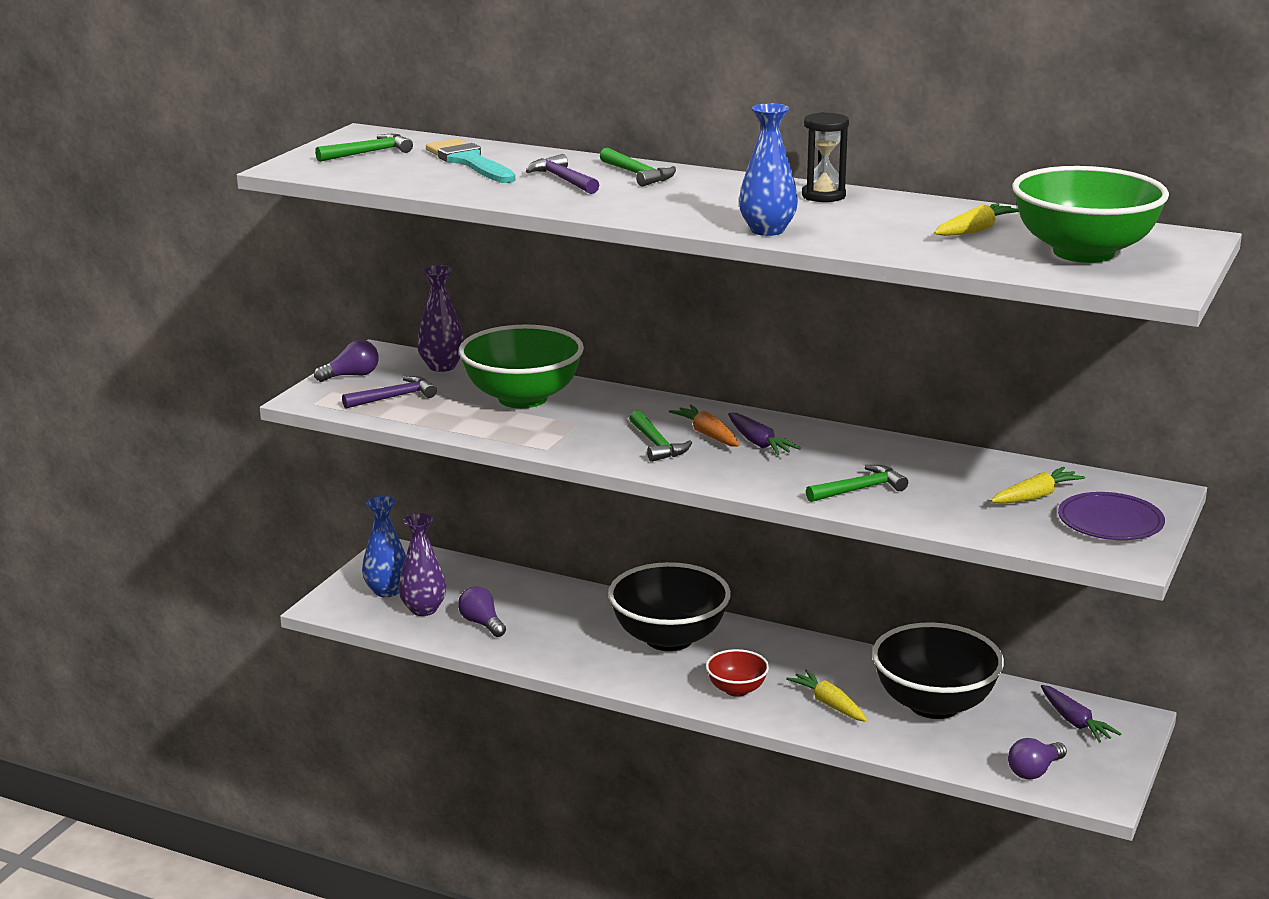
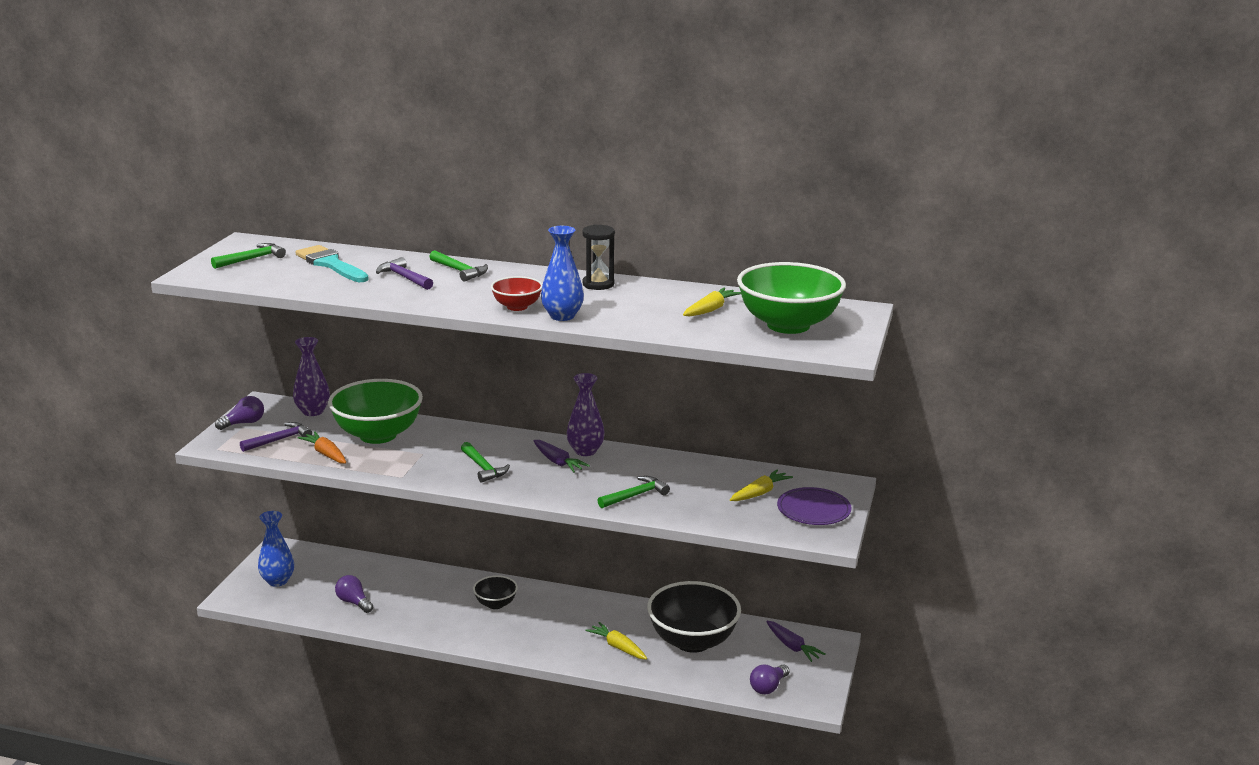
camera: 10 degrees left, 0 degrees up
(423, 609) = (308, 594): purple vase -> purple vase (585, 451)
(669, 638) = (495, 604): black bowl -> black bowl, size x0.50
(707, 435) = (520, 457): orange carrot -> orange carrot (326, 454)
(736, 689) = (550, 641): red bowl -> red bowl (517, 307)

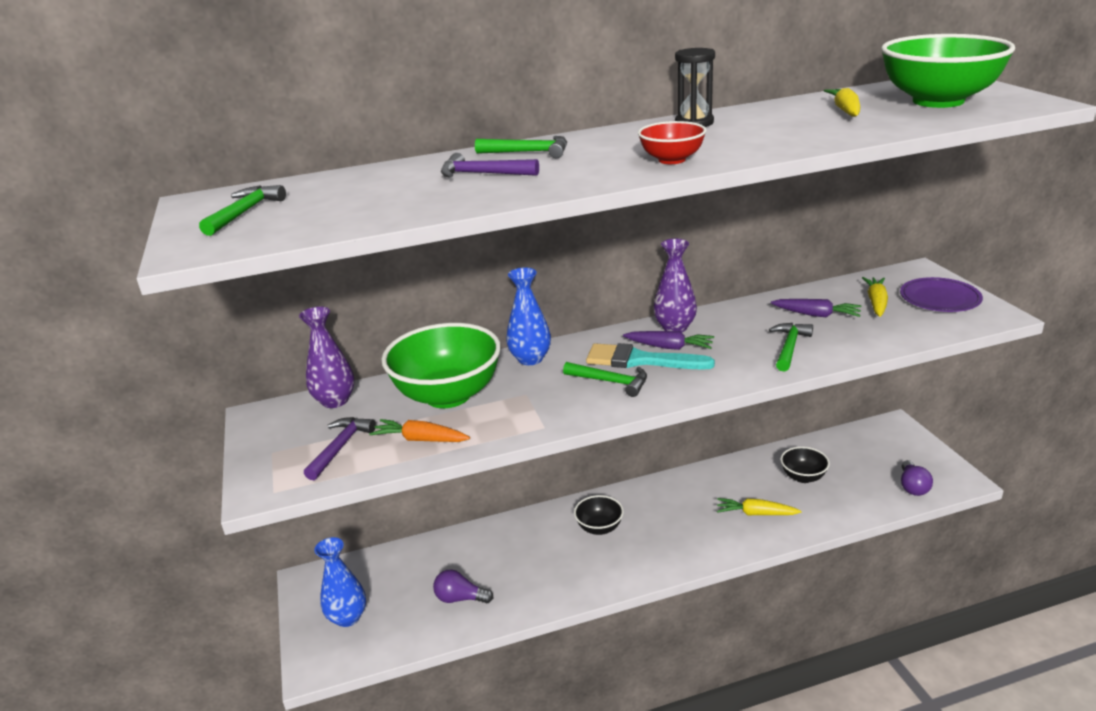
camera: 30 degrees left, 5 degrees up
(244, 423) = (267, 447): purple light bulb -> none
(330, 264) = (363, 188): turquoise brush -> turquoise brush (640, 360)
(562, 316) = (737, 153): blue vase -> blue vase (530, 359)
(692, 641) = (803, 477): black bowl -> black bowl, size x0.50
(792, 646) = (876, 443): purple carrot -> purple carrot (816, 315)

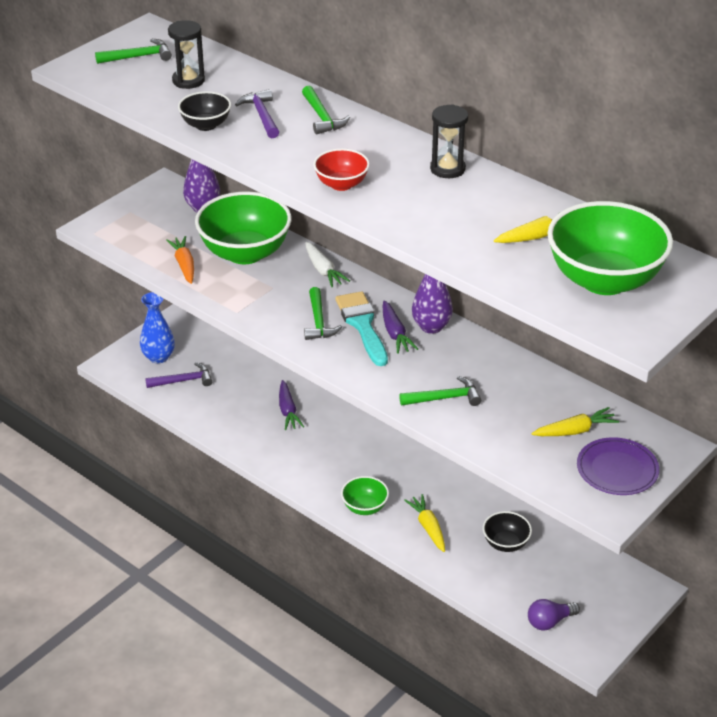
camera: 55 degrees right, 10 degrees up
(340, 447) = (153, 236): purple hammer -> purple hammer (183, 380)
(348, 196) = (188, 81): none -> black hourglass
(460, 598) = (212, 401): purple light bulb -> none
(530, 359) = (323, 270): blue vase -> white carrot
(599, 528) = (340, 441): black bowl -> black bowl (206, 125)
(703, 544) = (364, 507): none -> green bowl
(816, 315) = (519, 399): purple carrot -> purple carrot (288, 410)

